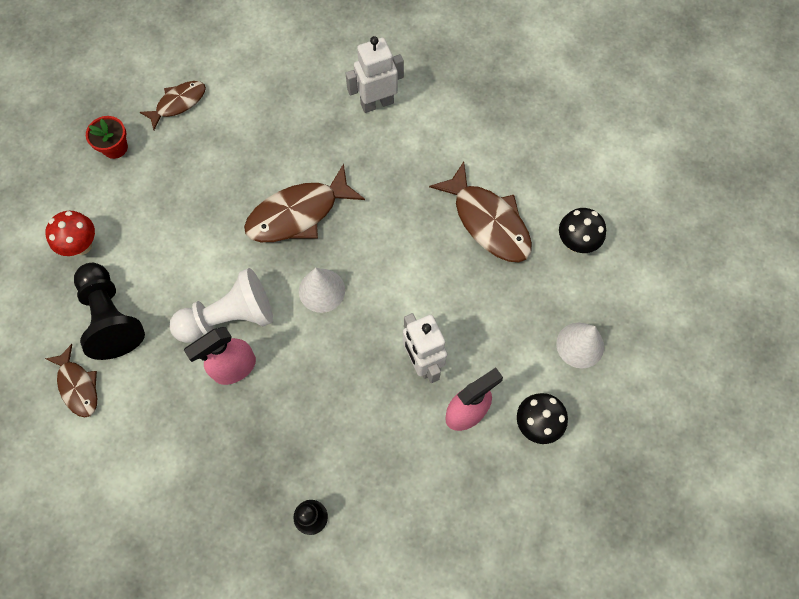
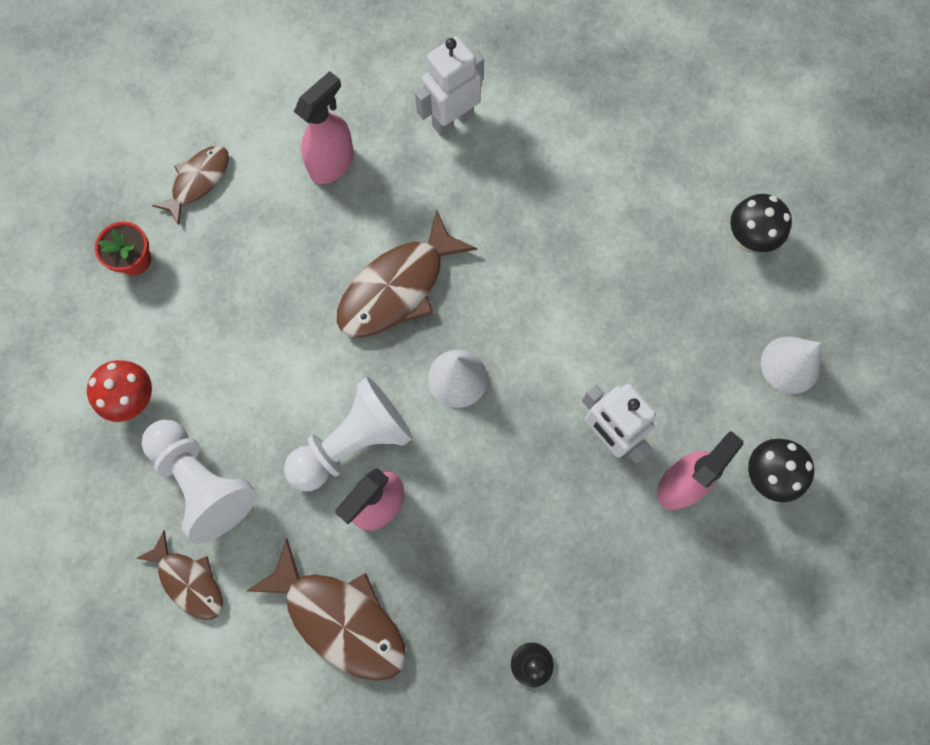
camera: 15 degrees left, 5 degrees up
(111, 317) = (203, 482): black pawn -> white pawn
(279, 113) = (332, 163): none -> pink spray bottle
(488, 221) = (635, 238): brown fish -> brown fish (340, 619)

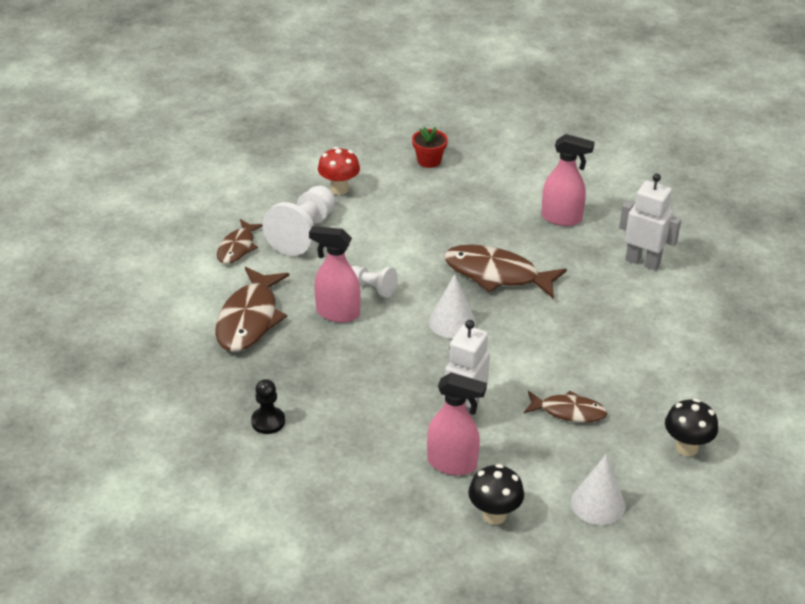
camera: 65 degrees right, 35 degrees down
(198, 181) = (501, 168): brown fish -> brown fish (568, 411)
(352, 443) = (372, 288): white pawn -> white pawn, size x0.54

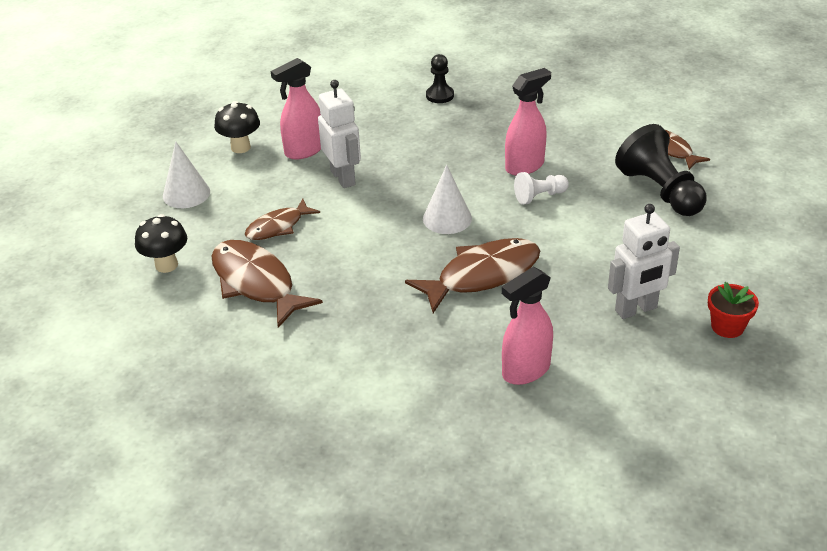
camera: 130 degrees right, 0 degrees up
(249, 319) = (563, 124): brown fish -> brown fish (256, 283)
(304, 233) = (660, 191): white pawn -> black pawn
(339, 189) = (719, 240): red mushroom -> none
(643, 261) = (394, 388): white robot -> white robot (636, 309)

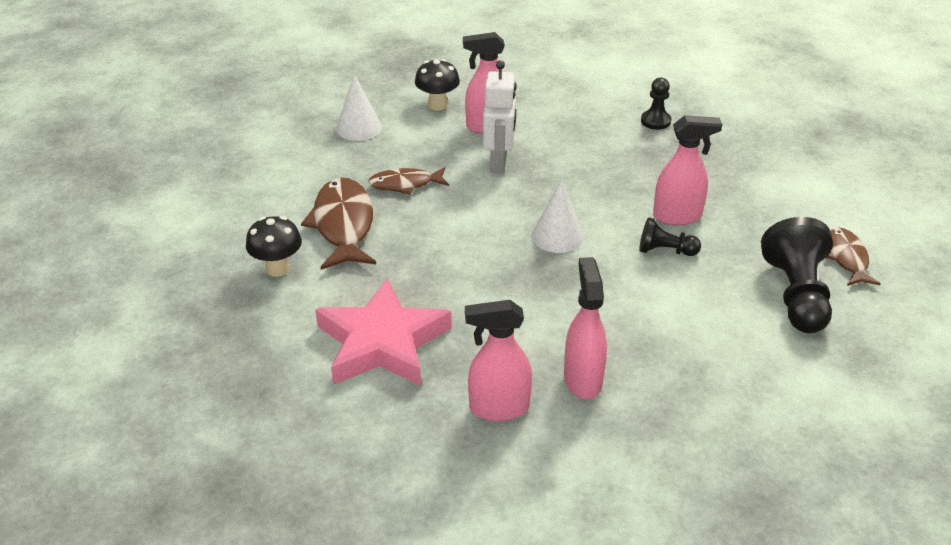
camera: 30 degrees right, 0 degrees up
(166, 265) = (289, 180): black mushroom -> black mushroom (278, 268)
(385, 364) = (382, 342): none -> pink star
(482, 275) = (541, 302): brown fish -> none
(539, 196) = (665, 251): white pawn -> black pawn
(567, 320) = (582, 379): none -> pink spray bottle
(636, 309) = (661, 400): white robot -> none
(727, 326) = (742, 462): red flower pot -> none

